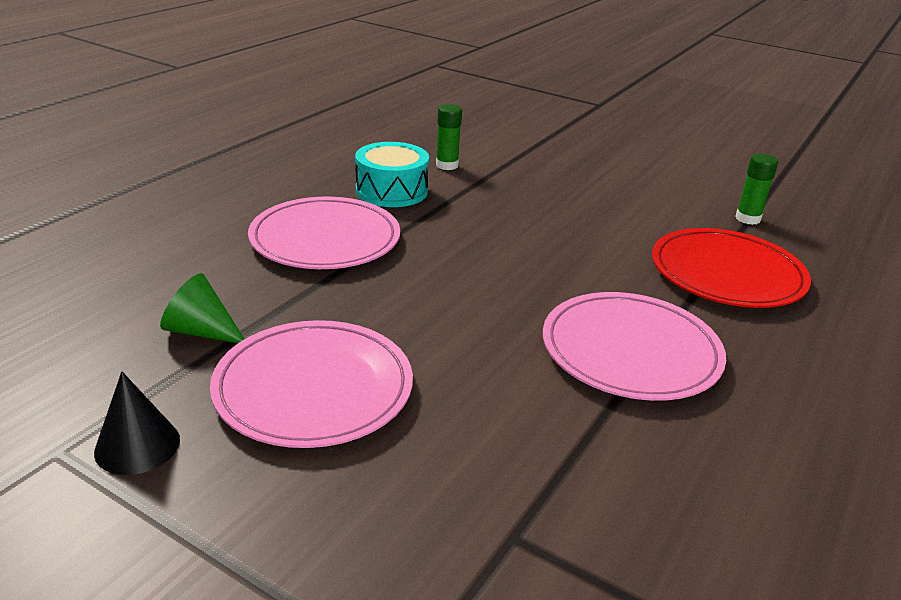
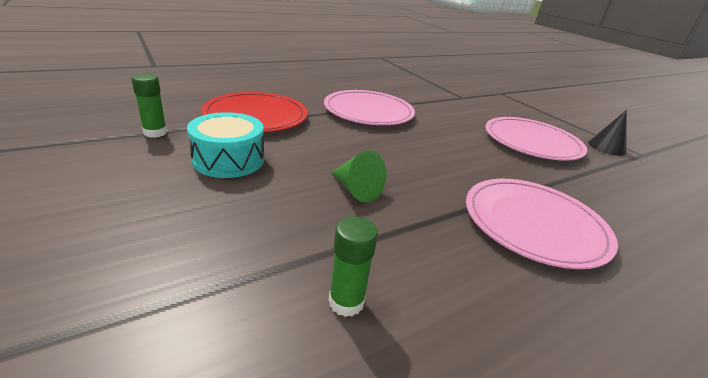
camera: 155 degrees left, 0 degrees up
(201, 331) = (606, 182): green cone -> green cone (356, 190)
(391, 191) = (451, 271): turquoise drum -> turquoise drum (228, 160)

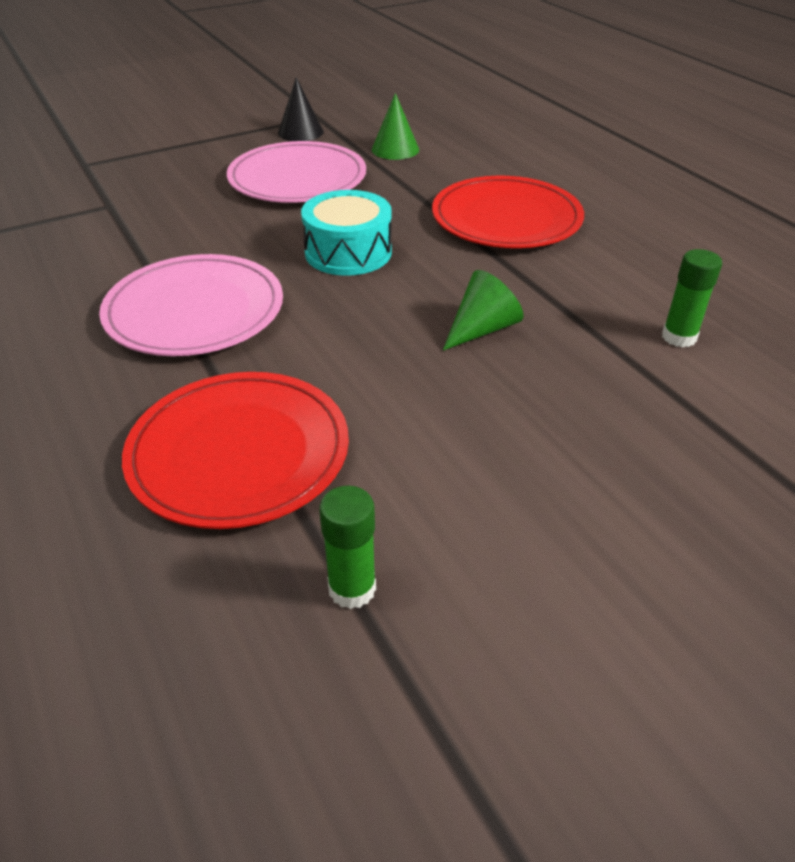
camera: 85 degrees left, 10 degrees up
(228, 160) = (437, 459): turquoise drum -> turquoise drum (348, 252)
(534, 224) = (506, 219): pink plate -> red plate
(620, 182) = (395, 149): none -> green cone

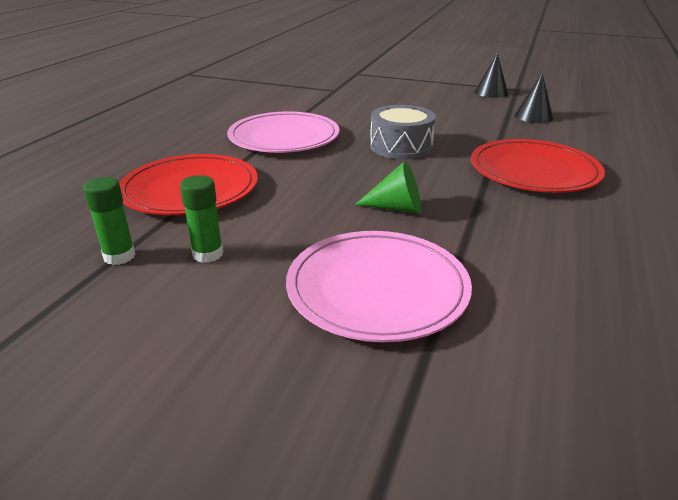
camera: 50 degrees right, 10 degrees down
(297, 179) = (444, 110): pink plate -> pink plate (377, 289)
(348, 252) = (401, 147): turquoise drum -> grey drum
(395, 149) = (533, 116): green cone -> black cone
(679, 337) = (520, 280): green glue stick -> green glue stick (208, 254)

